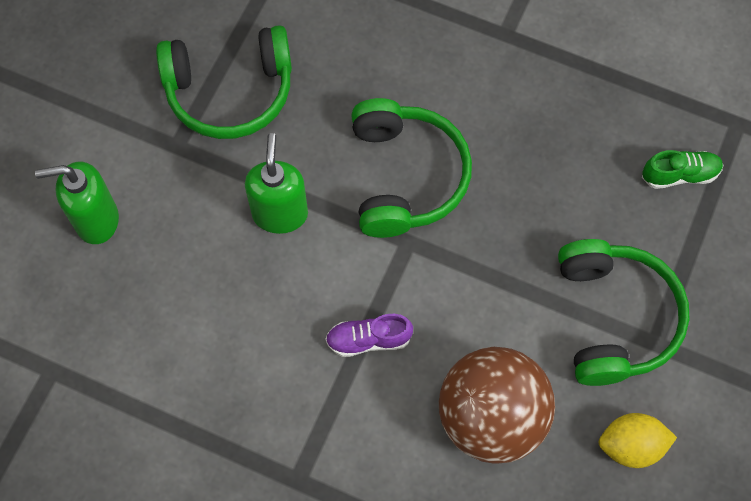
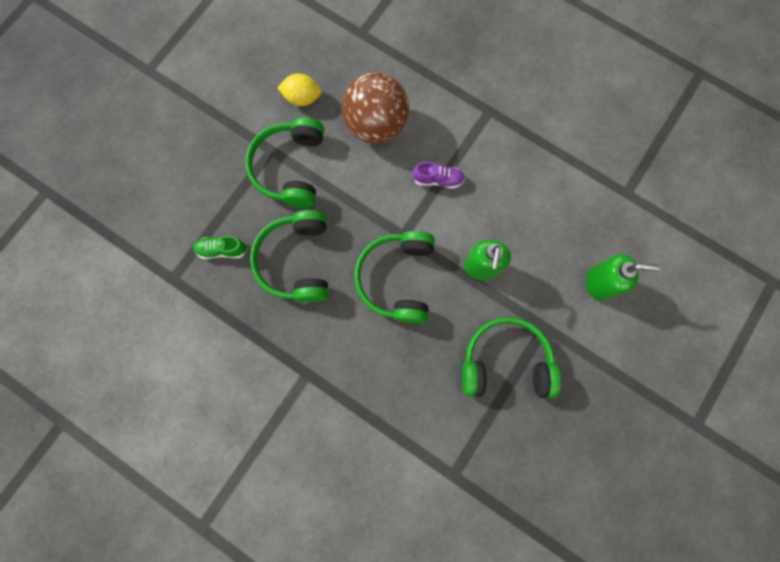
camera: 170 degrees left, 10 degrees up
(562, 177) = (296, 261): none -> green headphones

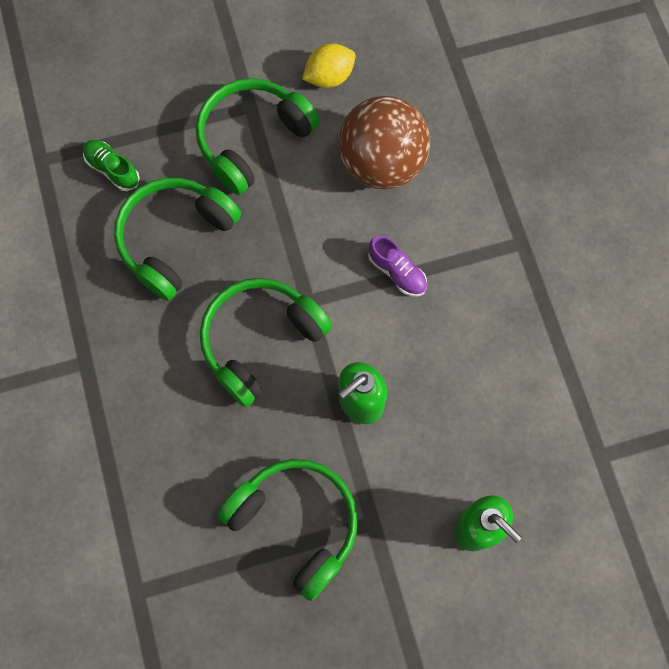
camera: 40 degrees right, 5 degrees down
(302, 98) = (329, 77): yellow lemon -> yellow lemon turned 75 degrees counterclockwise

